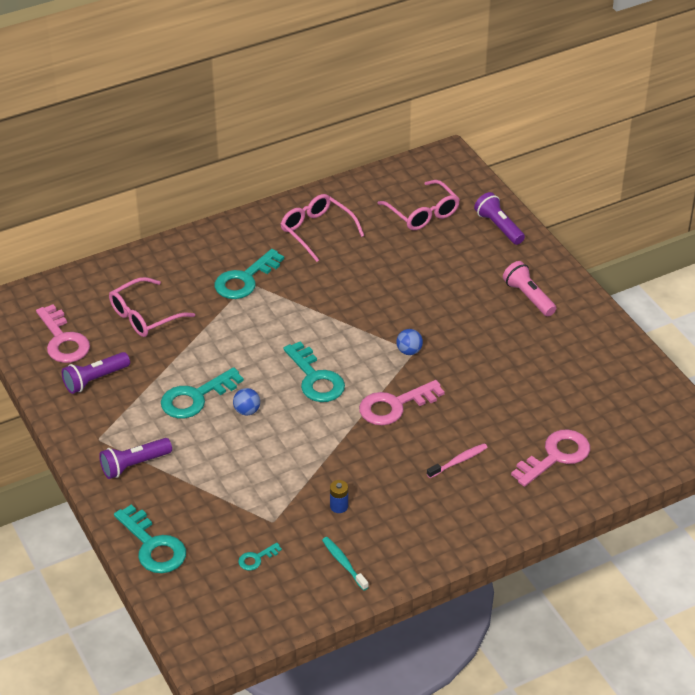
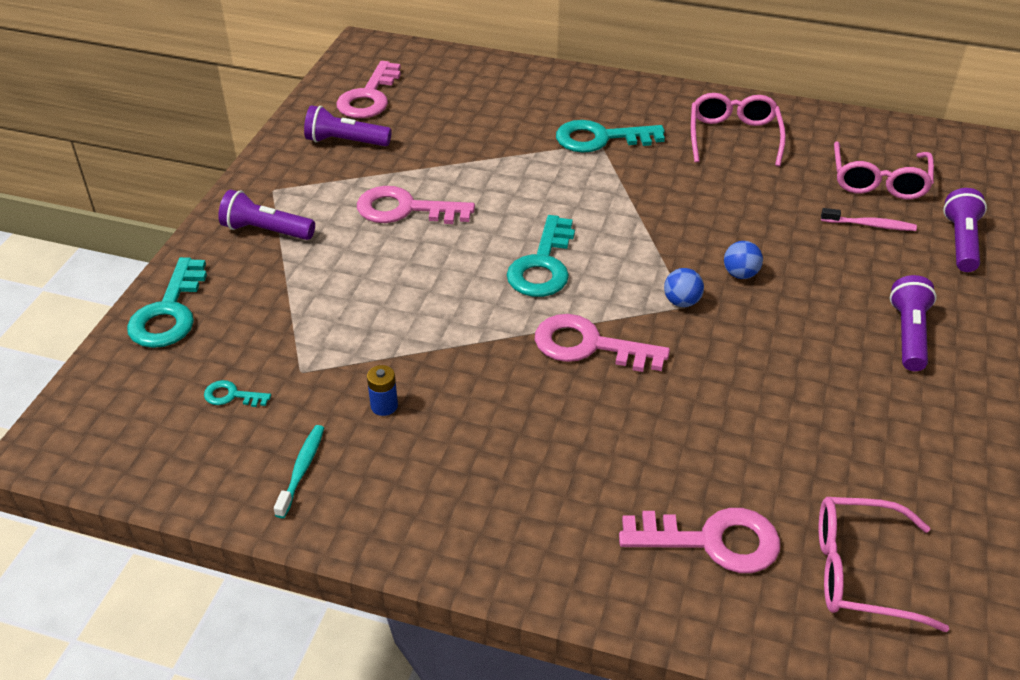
camera: 45 degrees right, 0 degrees up
(144, 316) = (464, 117): pink glasses -> pink glasses (860, 572)
(195, 397) = (405, 209): turquoise key -> pink key
(247, 411) = (433, 251): blue ball -> blue ball (740, 274)
(458, 461) = (581, 456): pink toothbrush -> pink toothbrush (870, 225)
(528, 297) = (908, 334): pink flashlight -> purple flashlight

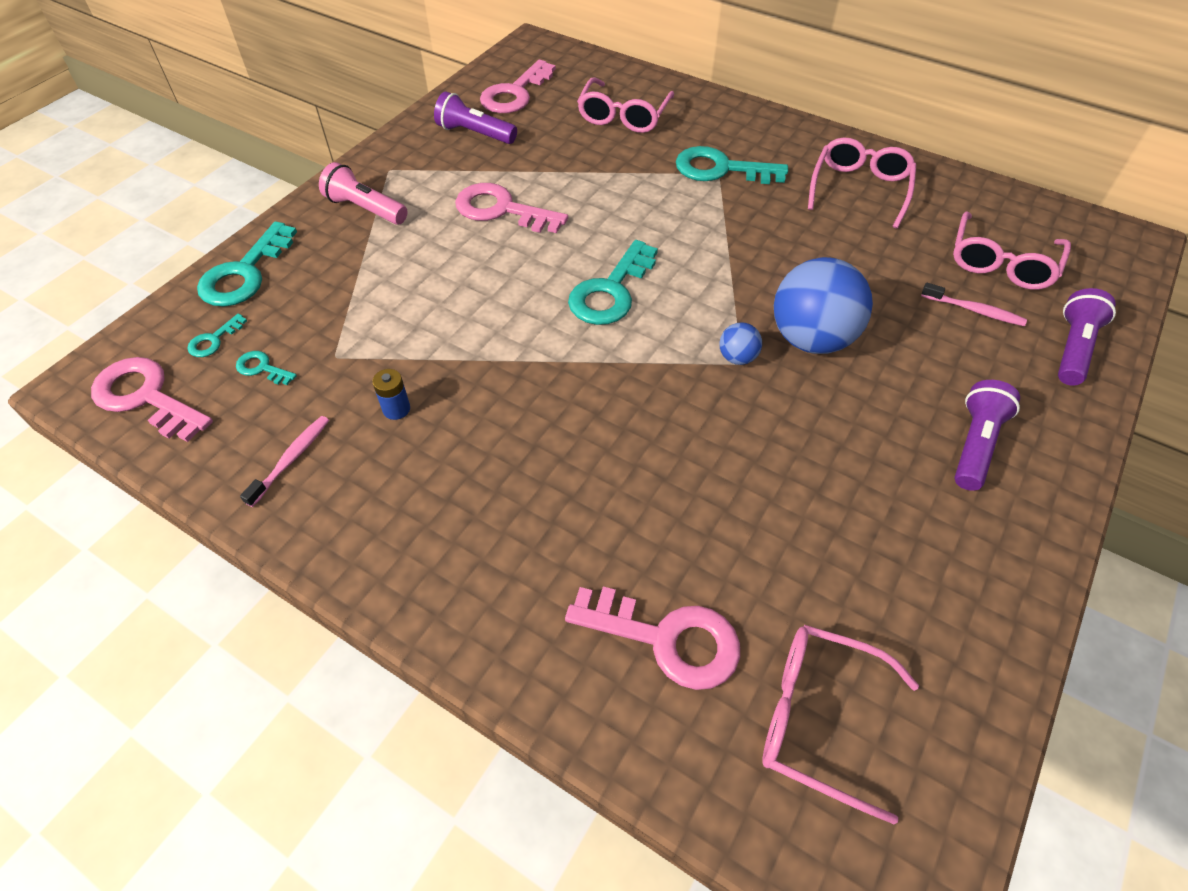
camera: 15 degrees right, 10 degrees up
(168, 379) = (214, 340): none -> turquoise key
(266, 231) = (365, 209): purple flashlight -> pink flashlight
(302, 470) = (291, 459): turquoise toothbrush -> pink toothbrush
(487, 103) = (623, 116): none -> pink glasses
(589, 346) = (623, 386): pink key -> pink key (146, 397)
(740, 274) = (811, 339): blue ball -> blue ball, size x2.24

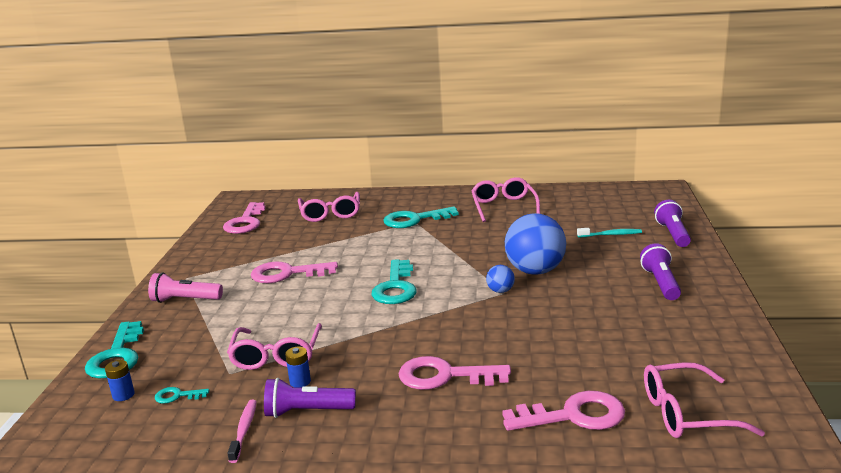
camera: 25 degrees left, 30 degrees down
(146, 397) = (93, 440): pink key -> pink key (444, 376)
(214, 340) = (123, 395): turquoise key -> blue battery
(475, 134) = (234, 246): purple flashlight -> purple flashlight (307, 411)
(974, 310) = (611, 235): pink toothbrush -> turquoise toothbrush
(1001, 263) = (607, 214): pink glasses -> pink glasses (276, 356)

